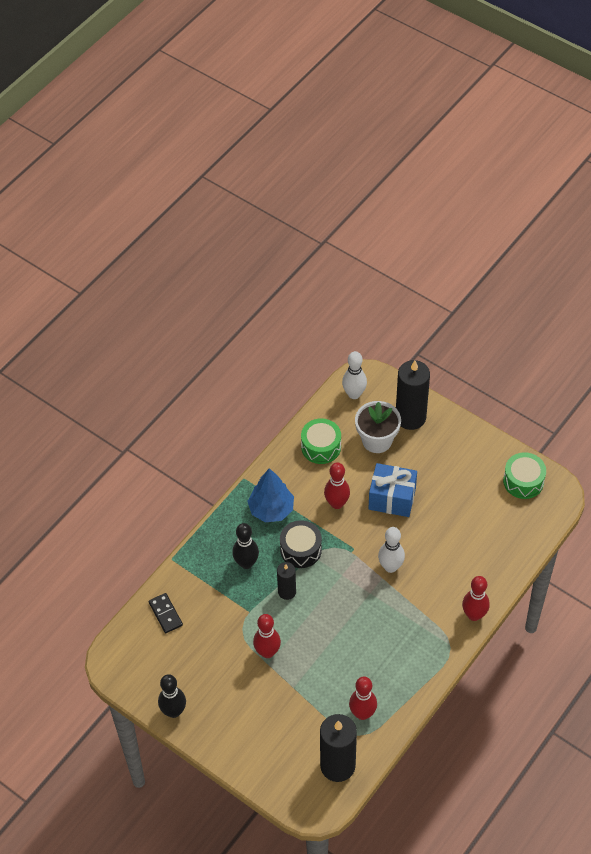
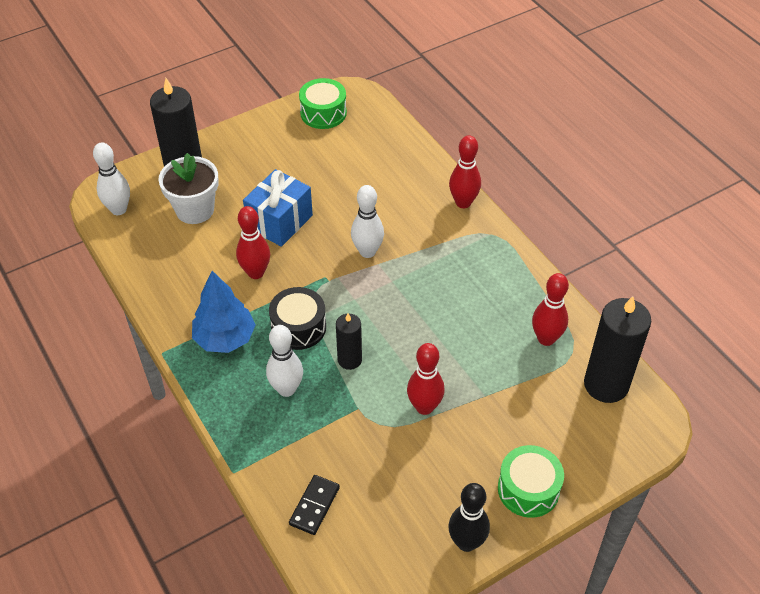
camera: 70 degrees left, 5 degrees down
(165, 614) = (314, 506): black domino -> black domino turned 60 degrees counterclockwise
(246, 563) = (286, 389): black bowling pin -> white bowling pin
(321, 447) = (169, 262): green drum -> green drum (528, 489)

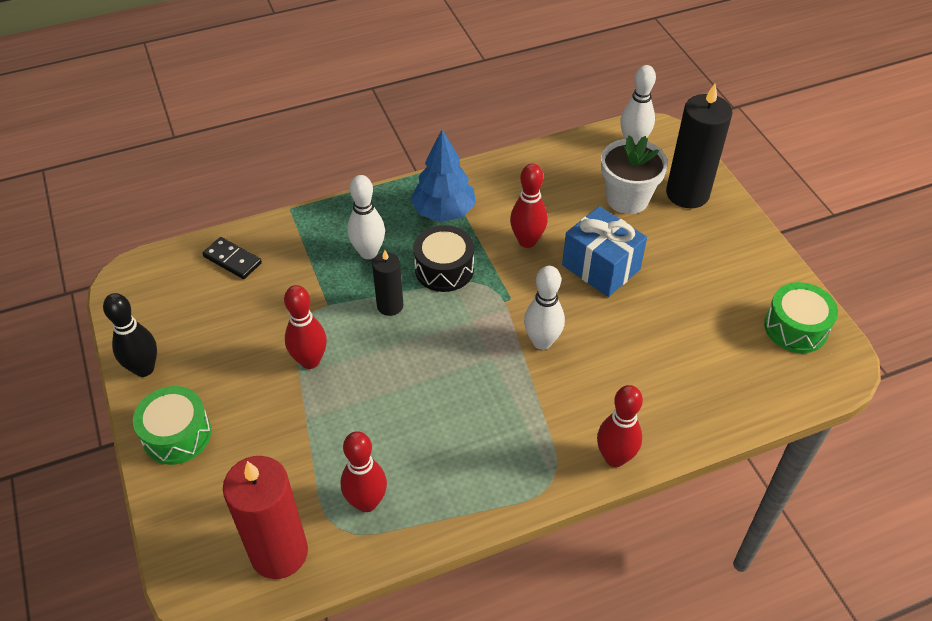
camera: 100 degrees right, 0 degrees up
(606, 384) = (279, 552): black candle -> red candle

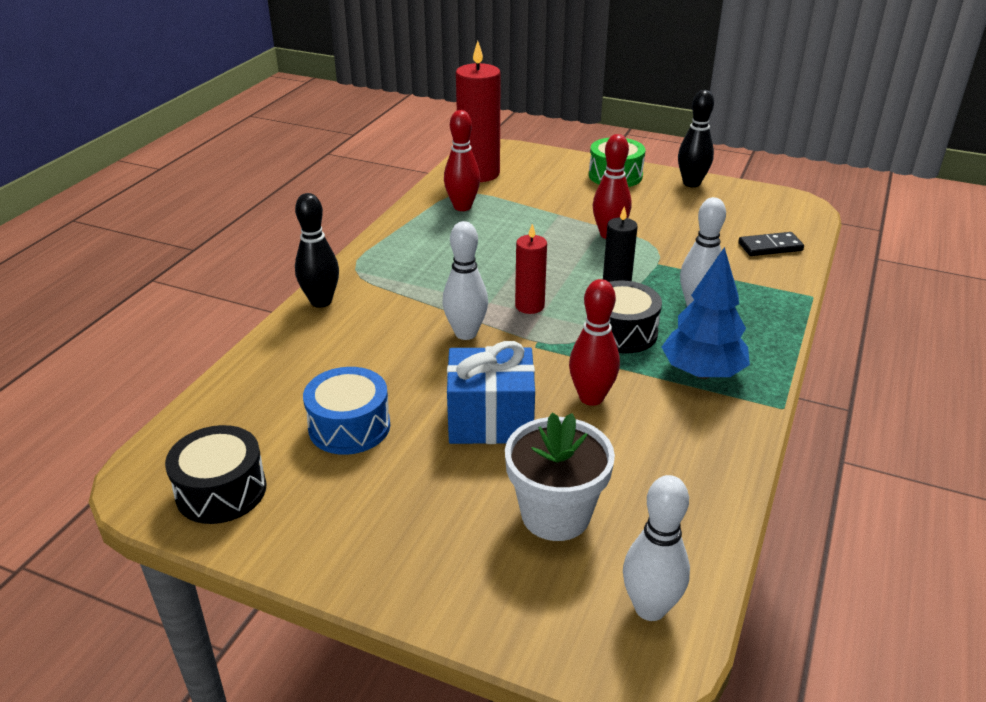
camera: 135 degrees right, 15 degrees down
(470, 334) = (529, 306): none -> red candle
(614, 458) = (321, 301): red bowling pin -> black bowling pin
(687, 193) = (493, 578): black candle -> none
(688, 320) = (349, 426): none -> blue drum
(795, 328) = (221, 491): green drum -> black drum

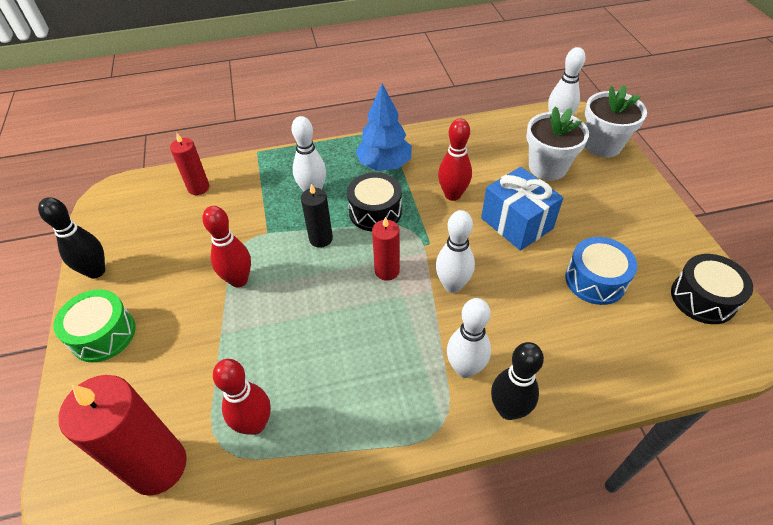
camera: 125 degrees left, 15 degrees up
(380, 299) = (465, 368): none -> white bowling pin
(540, 622) = (602, 145): none -> white flower pot
(770, 247) = (198, 188): black domino -> red candle

